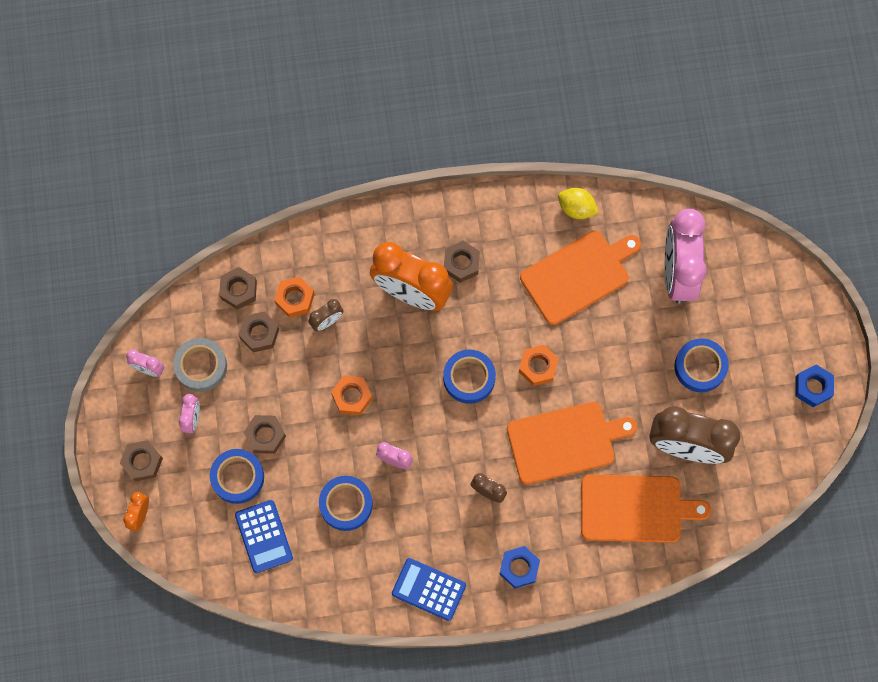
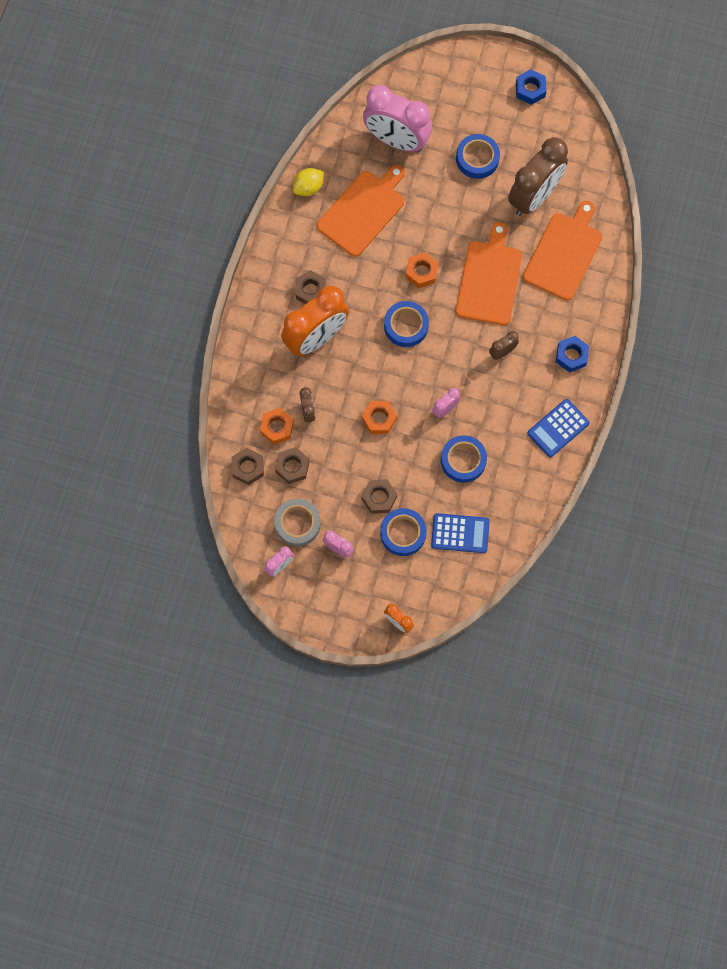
camera: 65 degrees left, 0 degrees up
(142, 462) = (355, 602): brown nut -> none
(578, 275) = (363, 211): orange cutting board -> orange cutting board turned 45 degrees clockwise

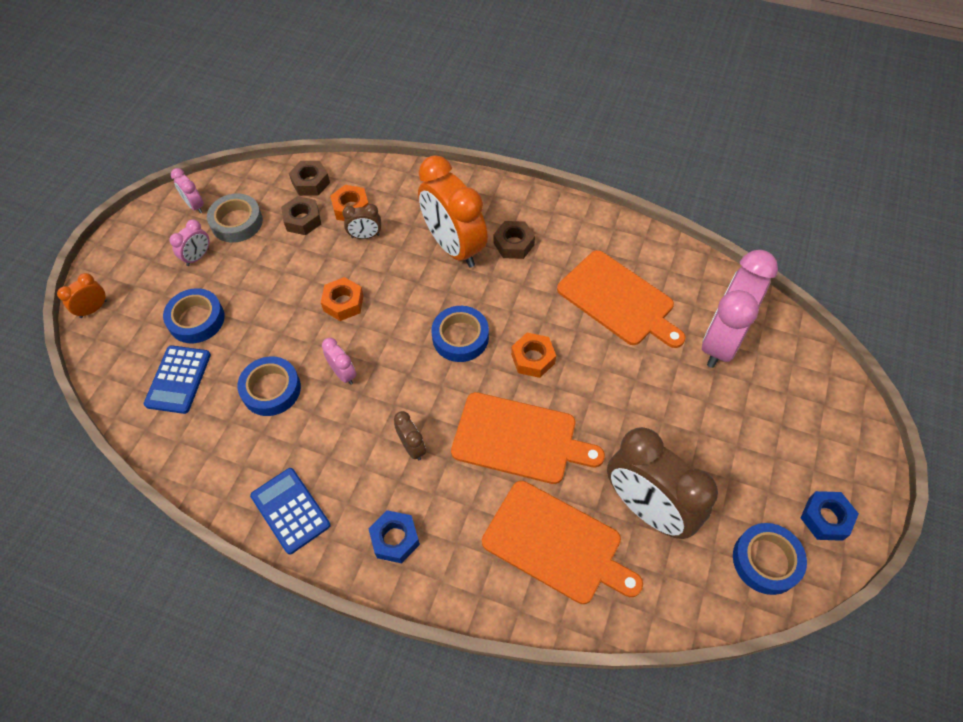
camera: 95 degrees right, 15 degrees down
(308, 188) = (648, 247): yellow lemon -> none
(379, 498) = (246, 298): brown nut -> none
(477, 159) = (703, 437): blue tape -> blue tape (766, 561)

